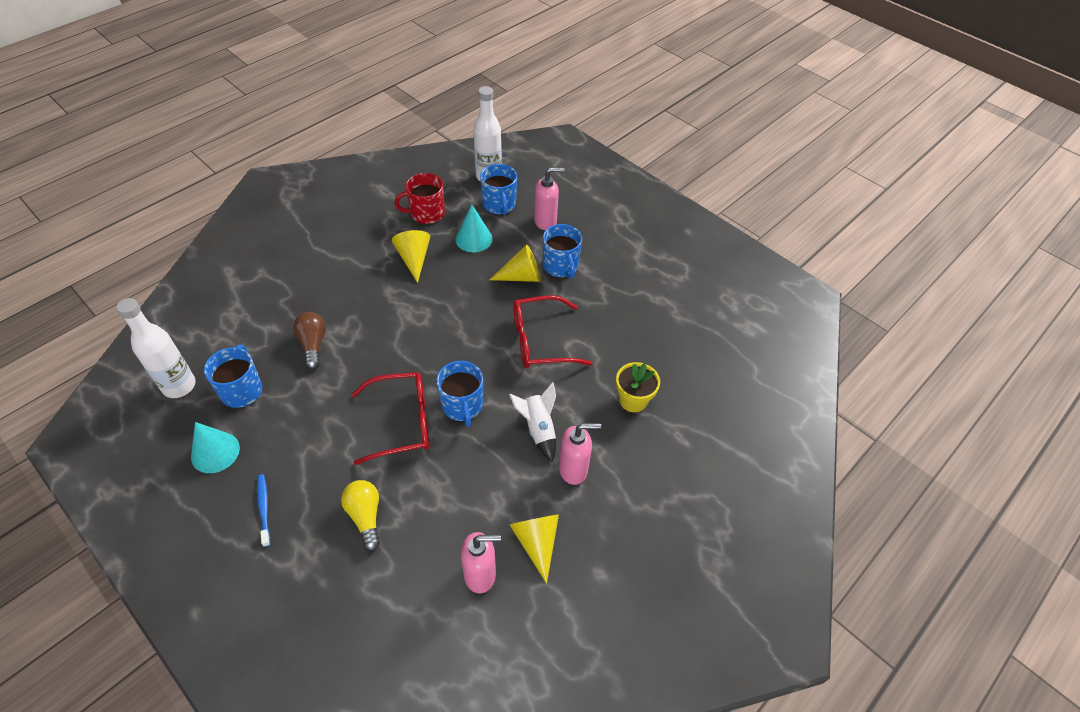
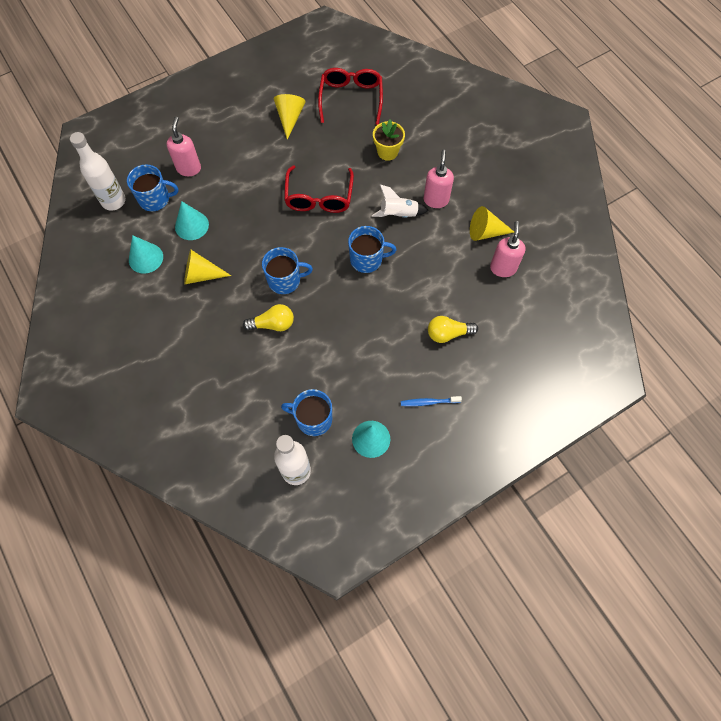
camera: 75 degrees left, 15 degrees up
(313, 344) = (278, 362): brown light bulb -> none
(360, 330) = (273, 324): none -> yellow light bulb
(402, 422) = (373, 302): red glasses -> red glasses (351, 98)
(426, 213) = (146, 258): red mug -> turquoise cone
(522, 276) = (248, 197): yellow cone -> yellow cone (290, 118)
(560, 266) = (244, 168): blue mug -> blue mug (285, 280)

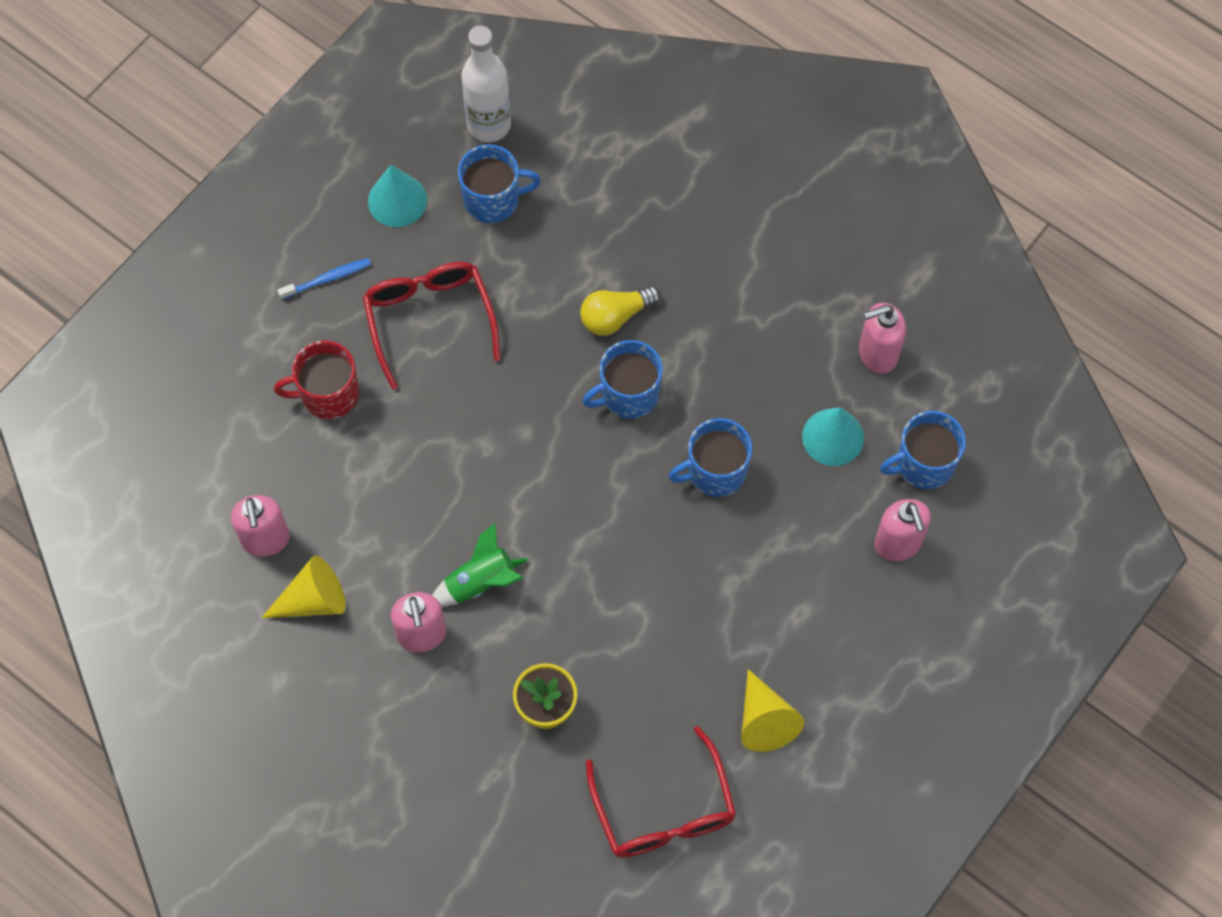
camera: 160 degrees right, 0 degrees up
(113, 201) = (992, 435): white bottle -> none
(146, 258) = (877, 354): turquoise cone -> pink soap dispenser
(201, 275) = (770, 357): yellow cone -> none
(319, 198) = (635, 566): red glasses -> red glasses (429, 319)
(367, 259) = (505, 477): blue mug -> blue mug (715, 471)
(398, 214) = (480, 582): white rocket -> green rocket
(448, 333) = (328, 394): yellow light bulb -> red mug

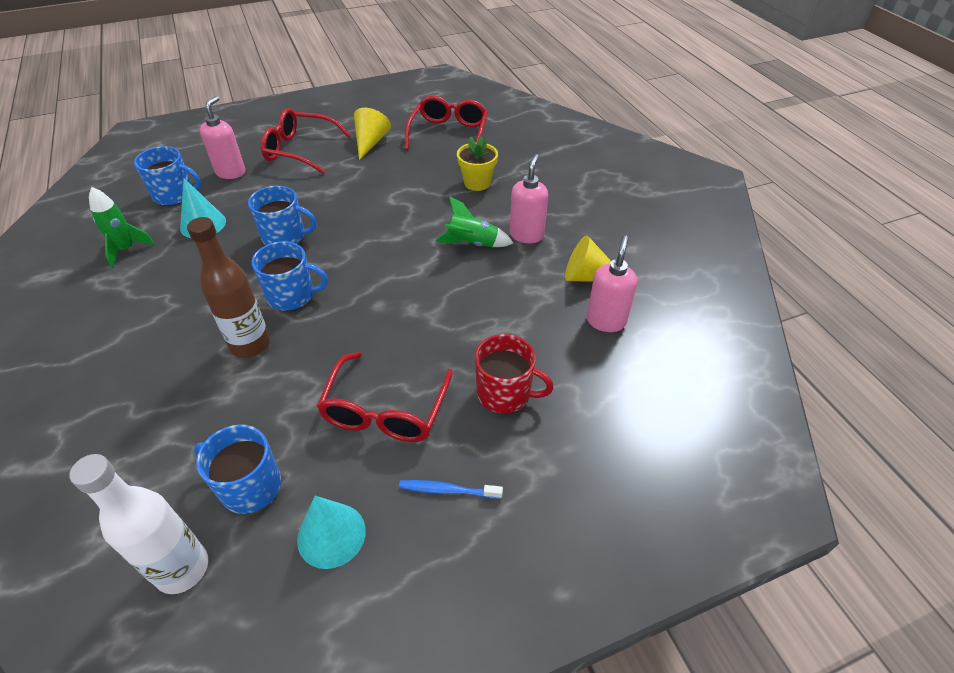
camera: 150 degrees left, 20 degrees down
(615, 316) = (250, 345): yellow light bulb -> brown bottle
(851, 644) = (299, 150): none -> red glasses
(877, 354) = (126, 249): pink soap dispenser -> green rocket

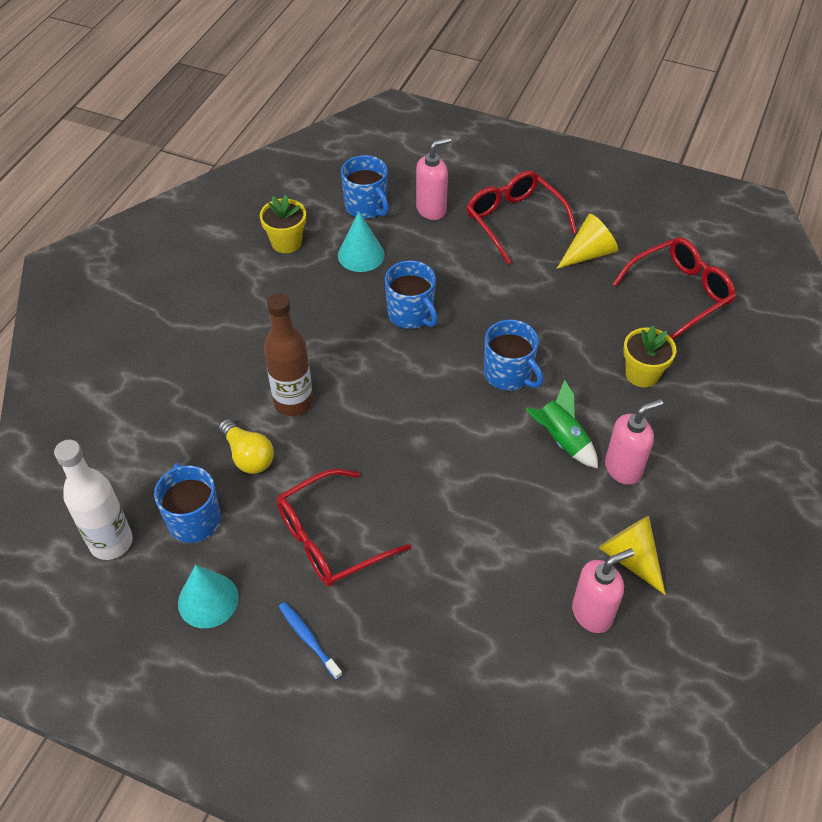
camera: 45 degrees right, 5 degrees up
(126, 249) = (286, 242): green rocket -> yellow flower pot
(250, 406) = (248, 456): none -> yellow light bulb
(292, 296) = (362, 379): blue mug -> blue mug (508, 374)
(505, 393) = (430, 602): red mug -> none

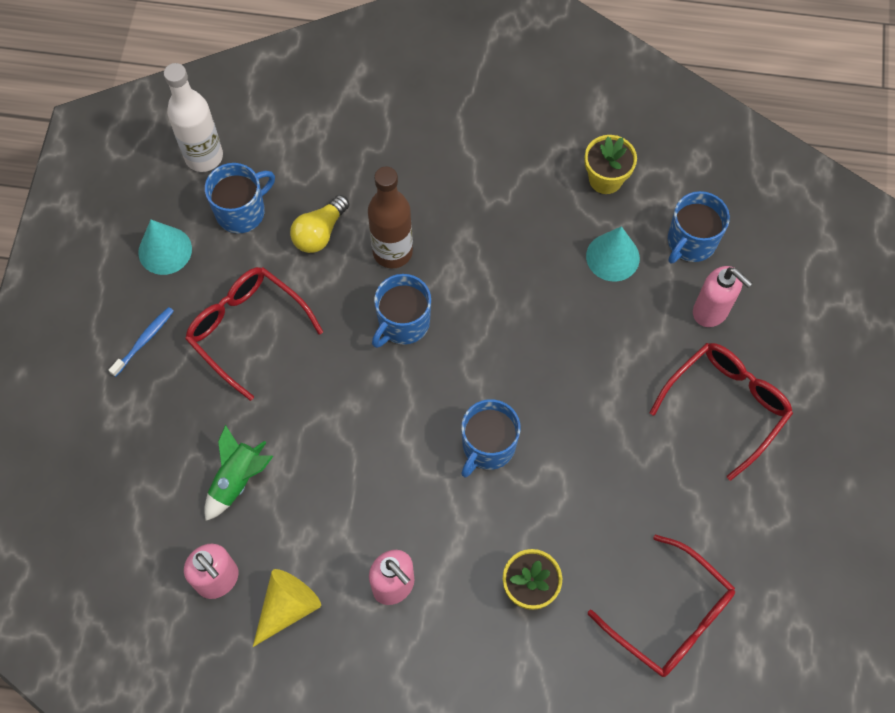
camera: 75 degrees right, 15 degrees up
(411, 314) = (542, 329): blue mug -> blue mug (403, 323)
(561, 439) = (414, 516): green rocket -> green rocket (237, 479)
(589, 253) = (701, 501): yellow cone -> none

